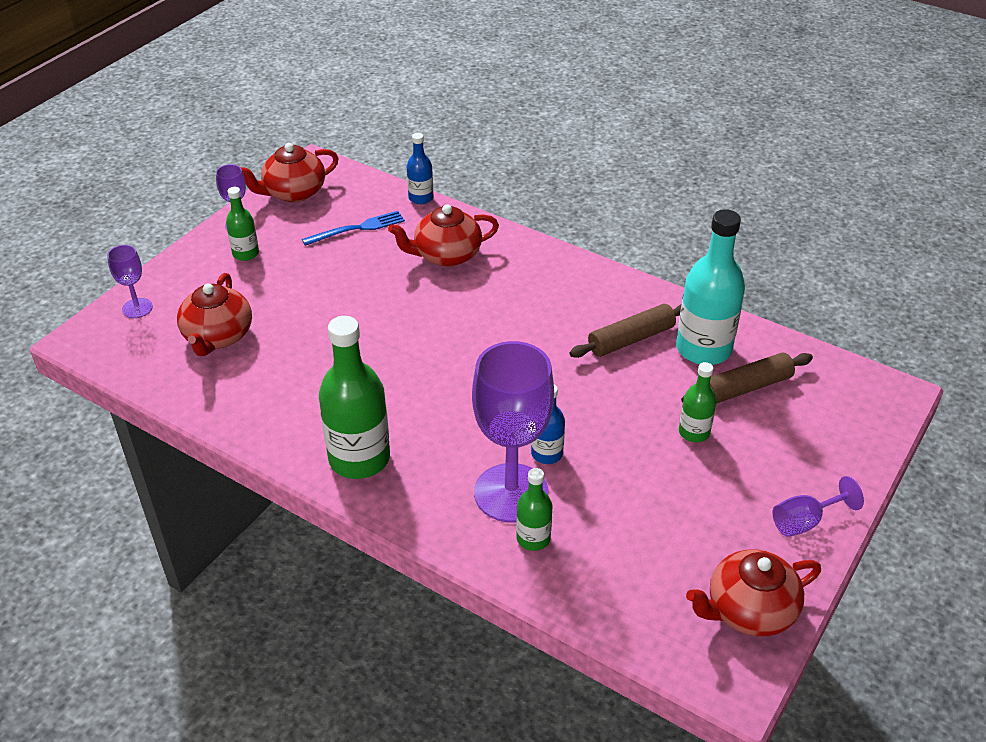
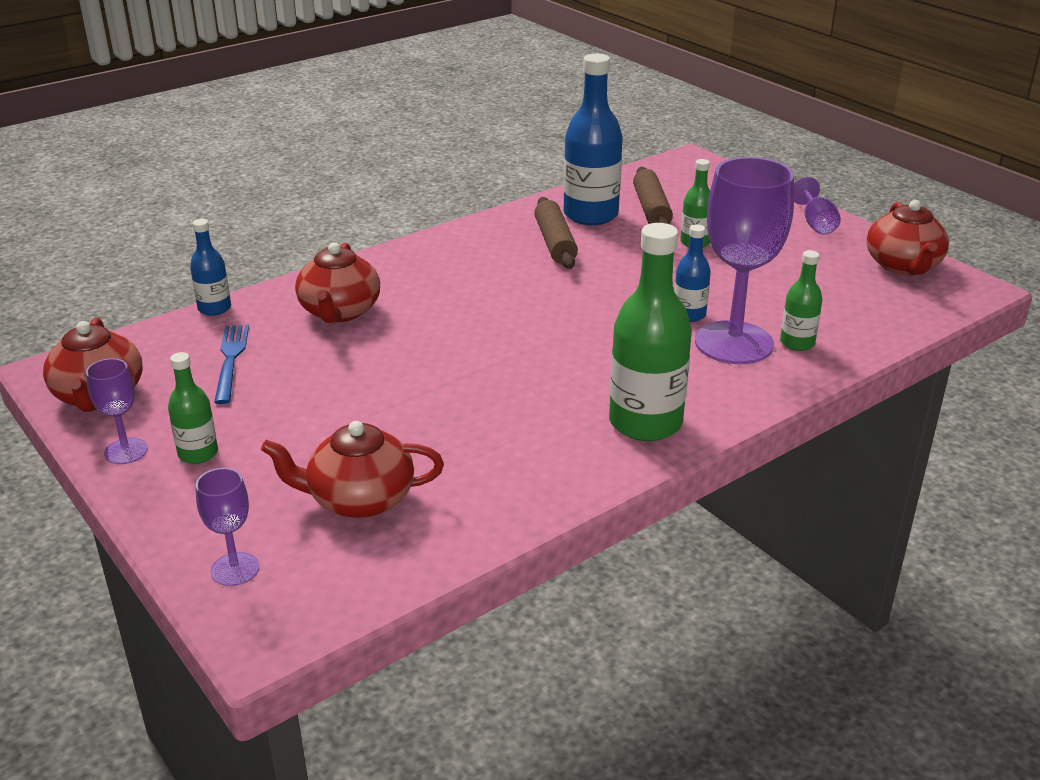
camera: 70 degrees left, 10 degrees down
(218, 336) = (359, 499): red teapot -> red teapot turned 150 degrees clockwise
(703, 349) = (590, 215): turquoise bottle -> blue bottle

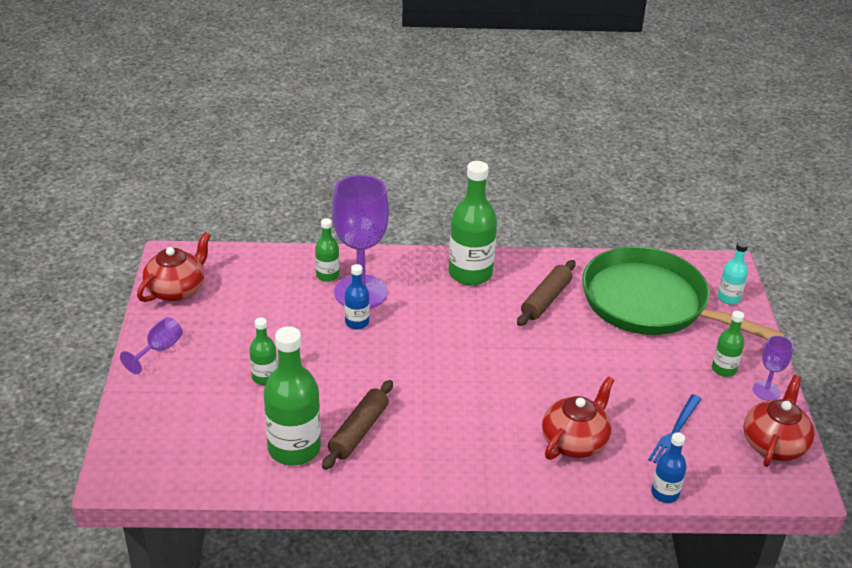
camera: 145 degrees left, 5 degrees up
(235, 569) = (728, 298): purple goblet -> turquoise bottle
(359, 499) = (650, 303): red teapot -> green pan
(590, 215) = (294, 448): blue bottle -> green bottle
(651, 209) = (242, 429): brown rolling pin -> brown rolling pin (546, 300)

